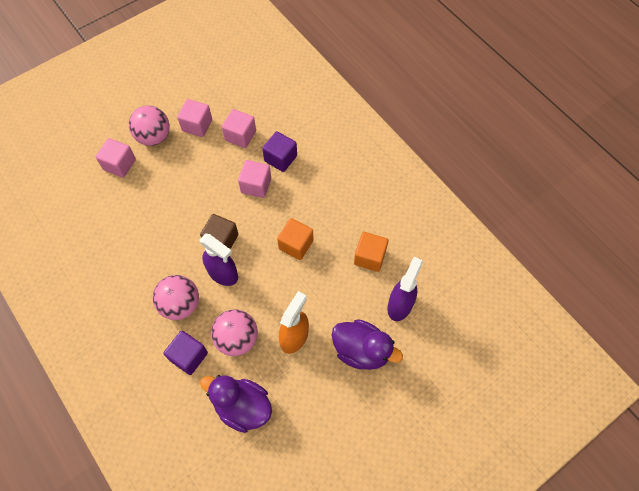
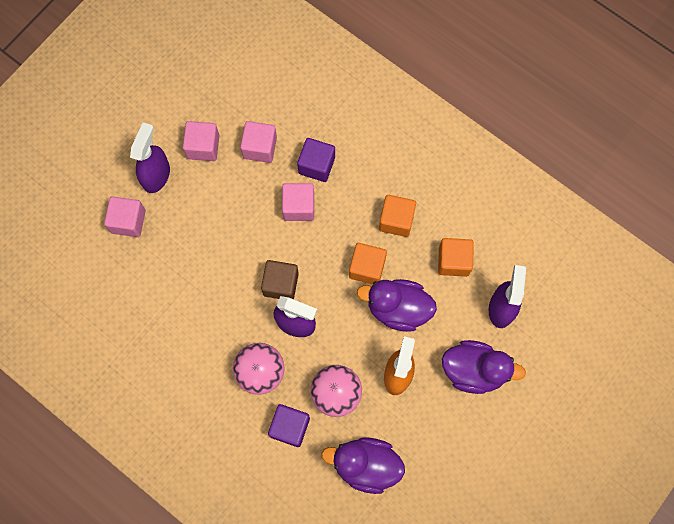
camera: 15 degrees left, 10 degrees up
(154, 137) = (156, 175): pink ball -> purple spray bottle
(311, 283) = (397, 309): none -> purple duck
(331, 214) = (396, 220): none -> orange cube

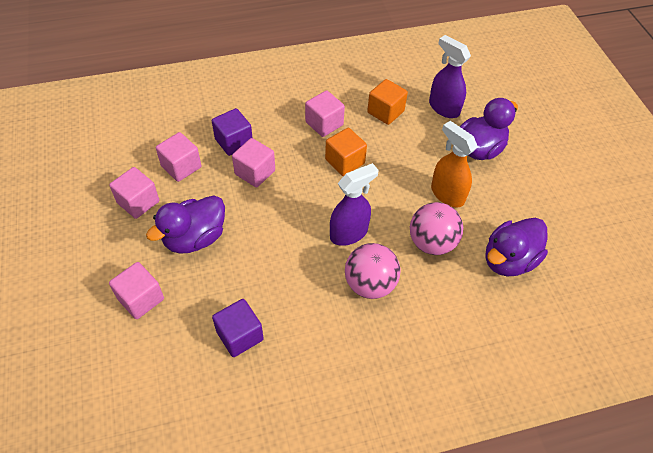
camera: 55 degrees left, 20 degrees down
(156, 175) = (124, 250): purple spray bottle -> none
(281, 284) = (306, 223): brown cube -> none
(290, 427) = (436, 293): purple cube -> purple cube (240, 335)
(396, 220) = (324, 123): orange cube -> pink cube
(397, 309) = (394, 163): purple duck -> purple duck (195, 238)

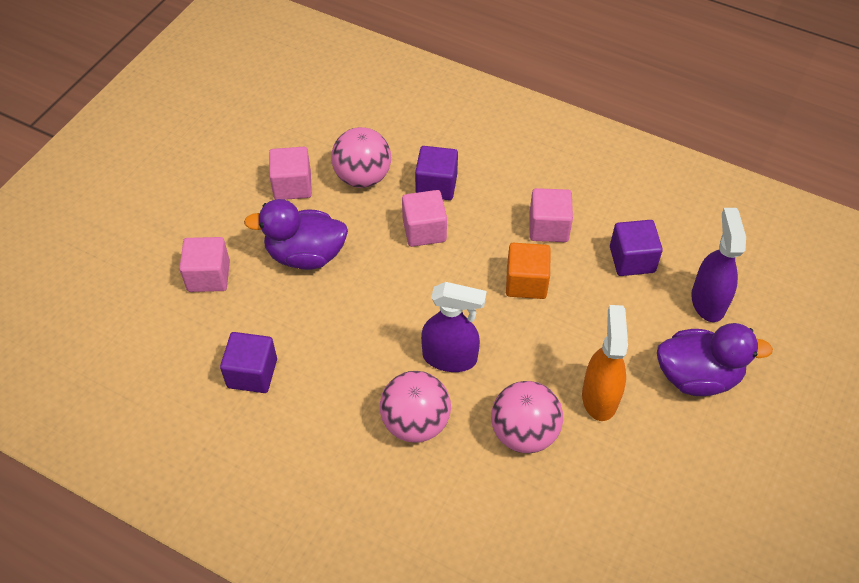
camera: 45 degrees right, 0 degrees up
(181, 167) = (362, 177): pink cube -> pink ball
(385, 112) = (632, 260): orange cube -> purple cube
(509, 260) = (588, 517): purple duck -> none

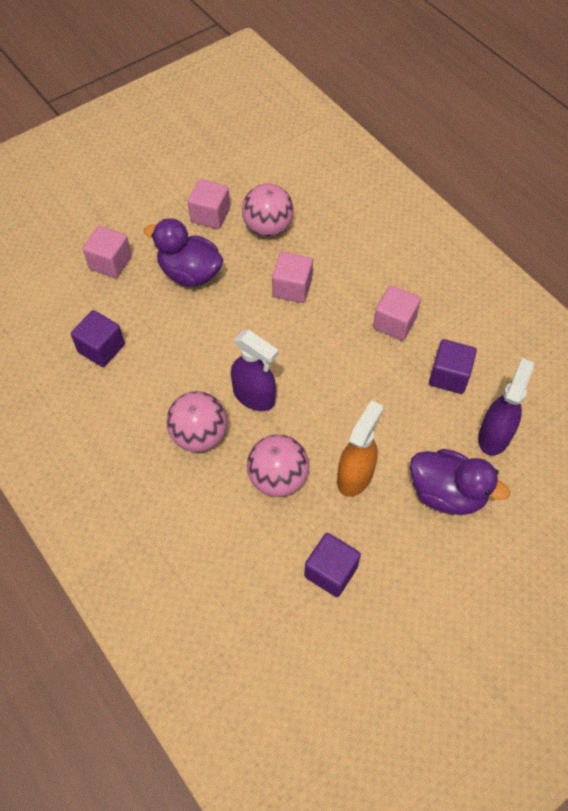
camera: 25 degrees right, 5 degrees up
(436, 185) = (322, 255): purple cube -> purple cube (331, 571)
(526, 282) = (349, 361): orange cube -> none

